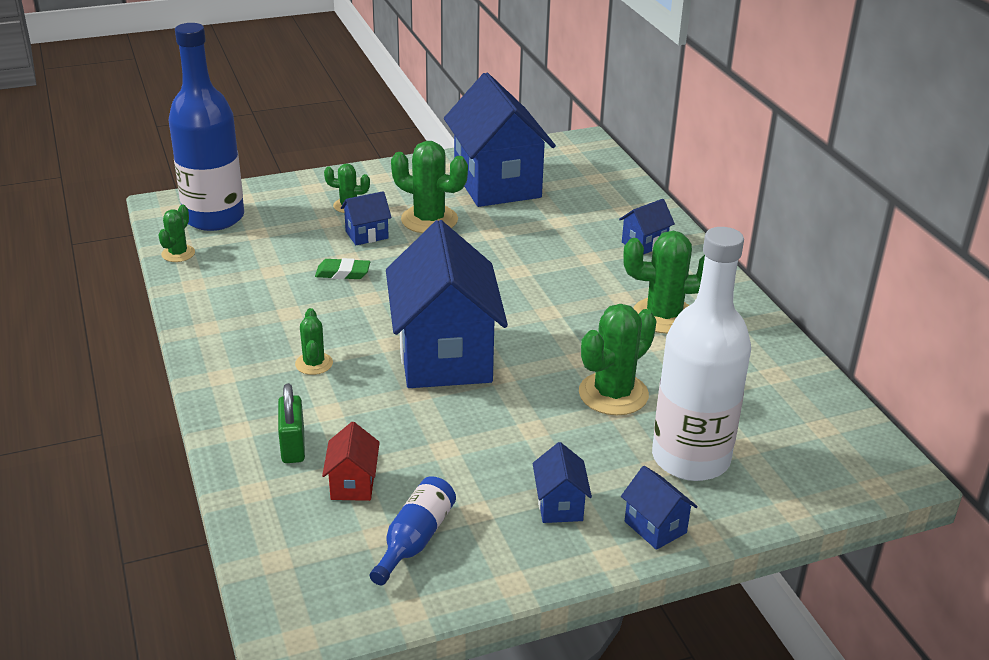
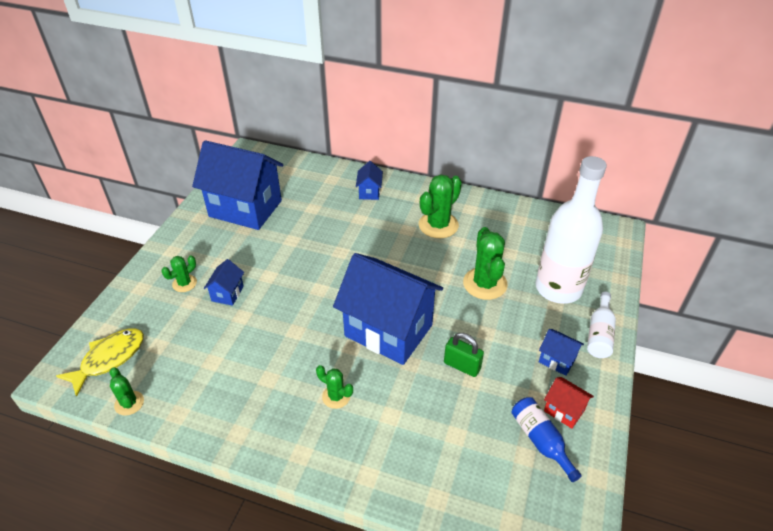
camera: 50 degrees left, 10 degrees up
(214, 218) = (109, 359): blue bottle -> yellow fish
(293, 446) = (409, 454): green padlock -> green padlock (462, 366)
(343, 273) = (255, 328): green eraser -> none
(353, 484) = (470, 443): red house -> red house (564, 410)
(429, 220) = (246, 257): green cactus -> none
(655, 527) = (599, 334): blue house -> white bottle

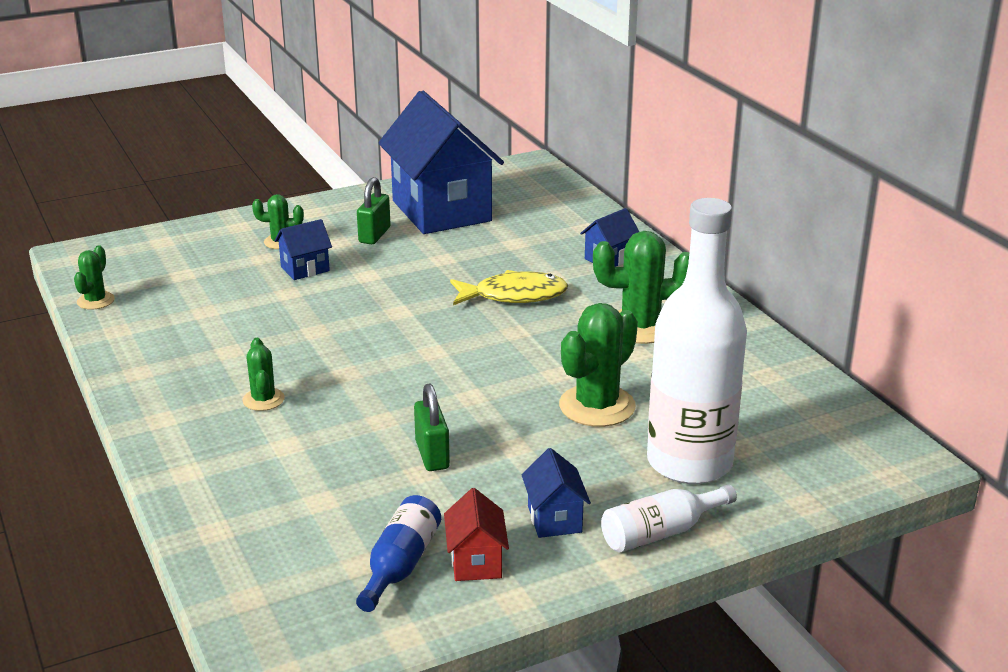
camera: 45 degrees right, 15 degrees down
(109, 359) = (131, 263): yellow fish -> yellow fish (514, 295)
(232, 246) = (374, 235): none -> green padlock
(388, 330) = (407, 382): blue house -> none

